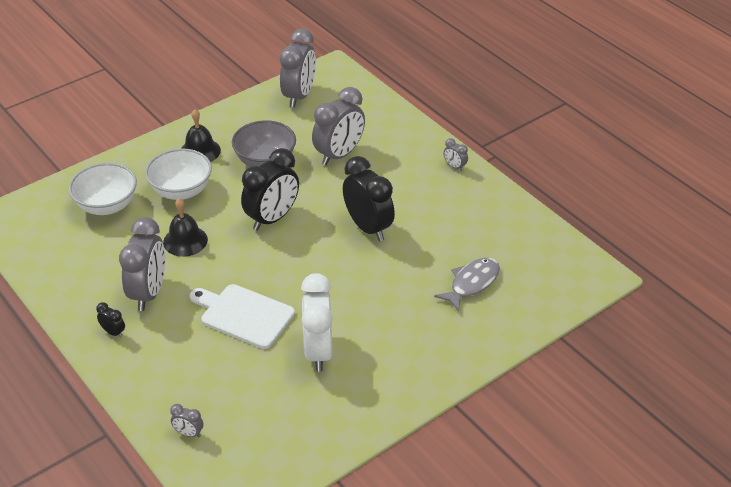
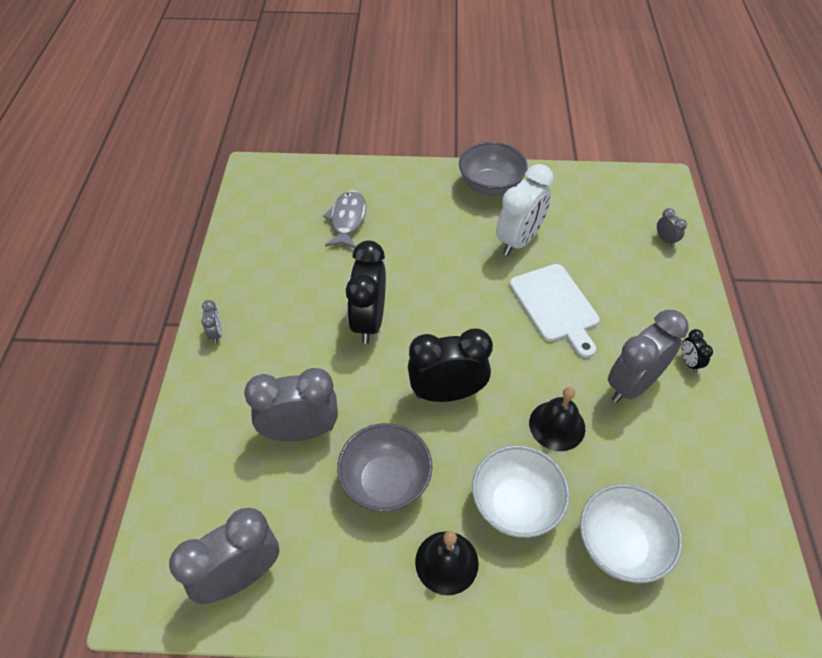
camera: 140 degrees left, 10 degrees up
(391, 389) = (490, 186): none -> grey bowl
(471, 283) = (347, 220): grey fish -> grey fish turned 105 degrees clockwise

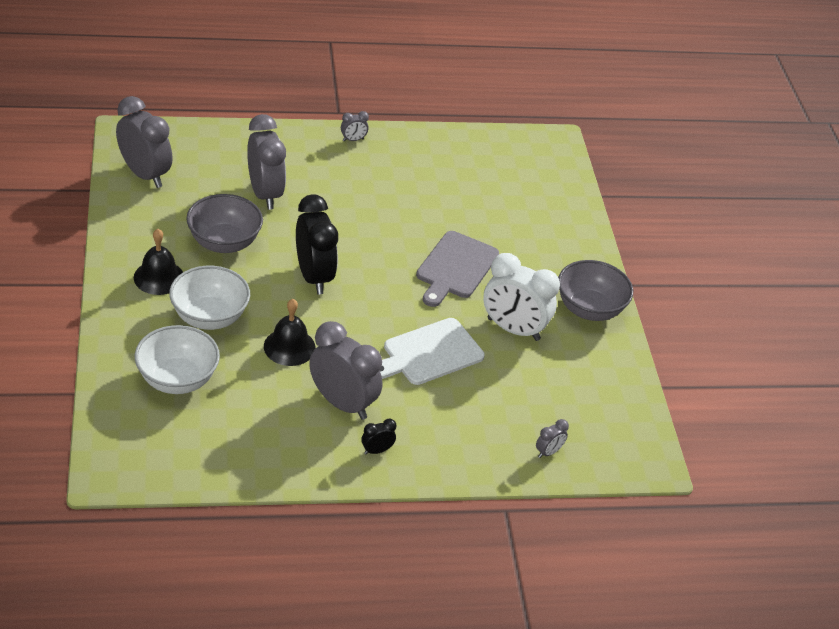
camera: 75 degrees right, 10 degrees down
(347, 220) = (506, 206): grey fish -> none
(369, 321) = (384, 226): black clock -> none
(435, 270) = (455, 268): none -> grey cutting board

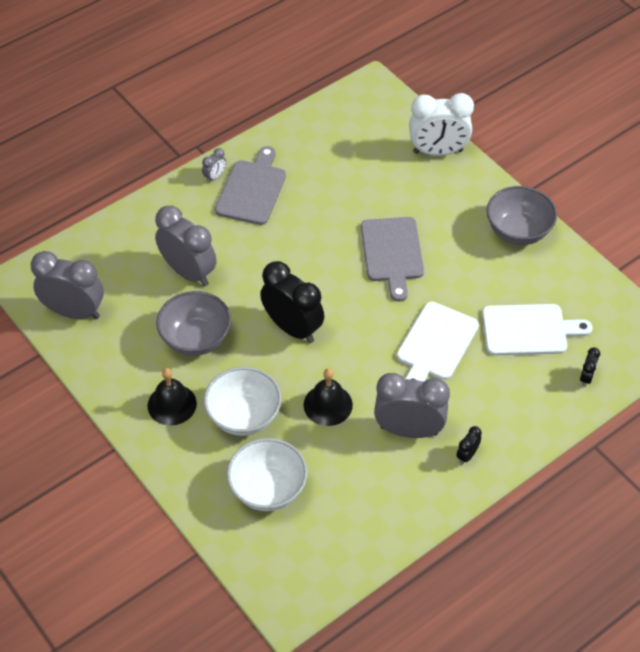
camera: 25 degrees left, 10 degrees up
(376, 163) = (252, 189): none -> grey cutting board
(513, 329) = (478, 284): white clock -> white clock (438, 151)
(527, 387) = (529, 330): none -> white cutting board
(548, 452) = (586, 377): grey clock -> black clock

